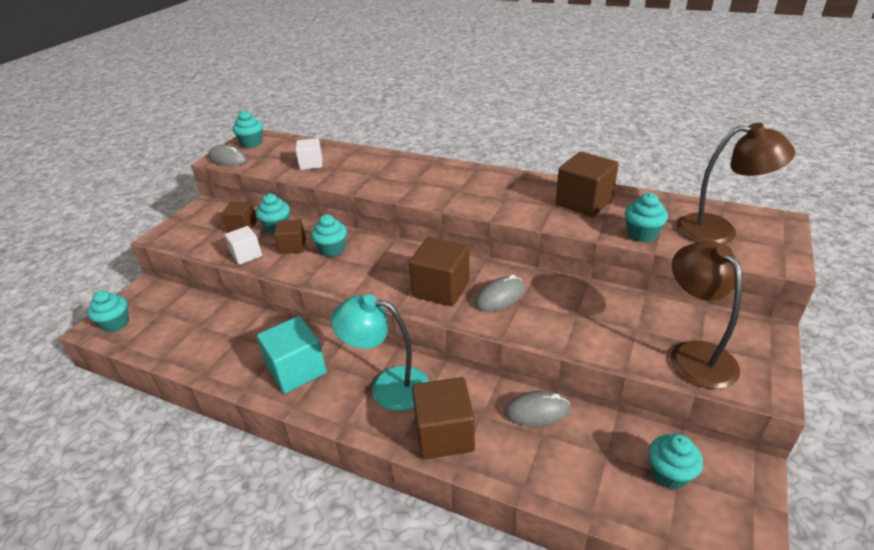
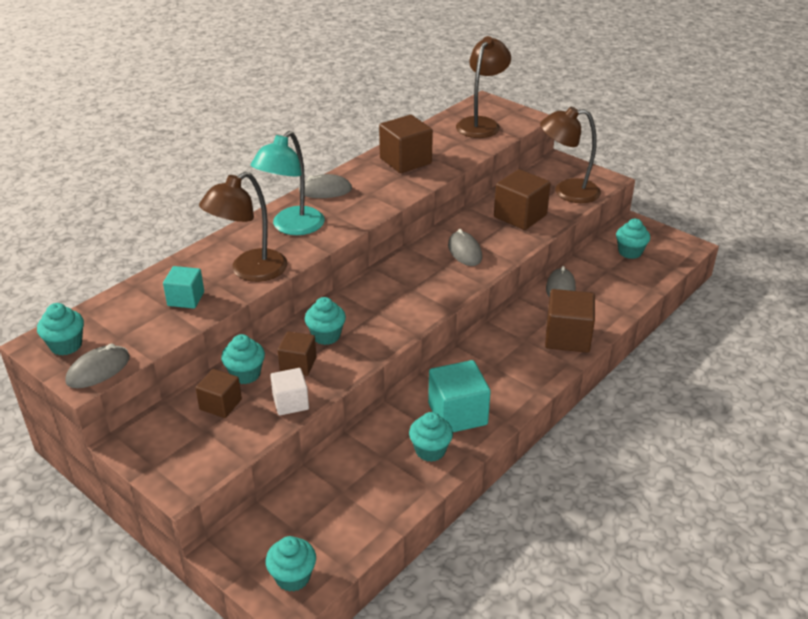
camera: 75 degrees left, 0 degrees up
(311, 164) = (186, 299): white cube -> turquoise cube
(354, 177) = (250, 271): none -> brown lamp
(388, 386) = (504, 358): turquoise lamp -> turquoise lamp (292, 227)
(441, 289) = (436, 279): brown cube -> brown cube (520, 216)
(494, 177) = (325, 190): none -> grey mouse
(642, 234) = (468, 152): turquoise cupcake -> turquoise cupcake (430, 450)

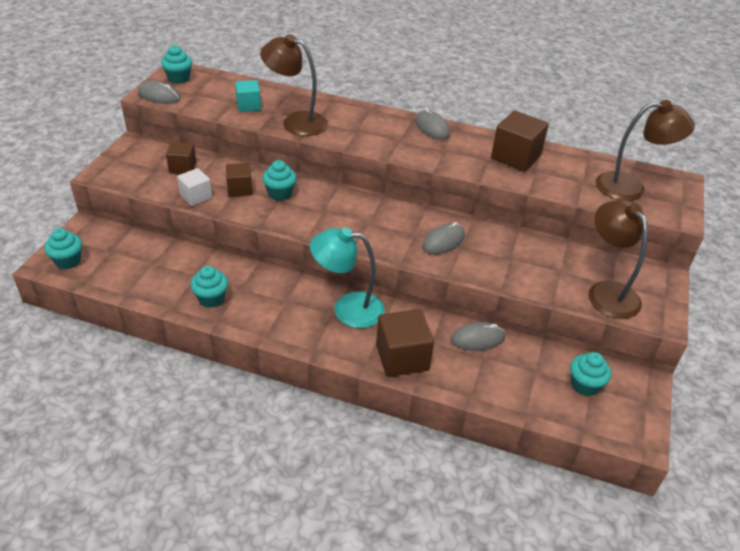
camera: 65 degrees right, 5 degrees up
(245, 374) = (218, 169): turquoise cupcake -> none
(292, 227) = (366, 125): turquoise lamp -> turquoise lamp (347, 308)
(457, 414) = (260, 305): turquoise cube -> none
(520, 216) = (531, 266): brown cube -> none

